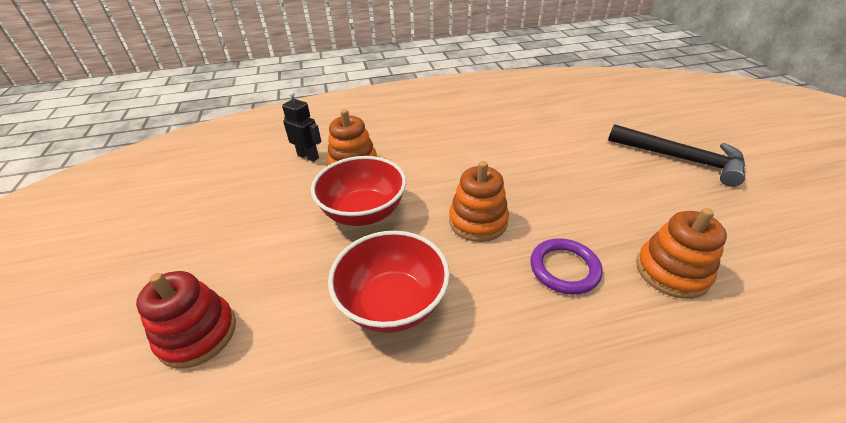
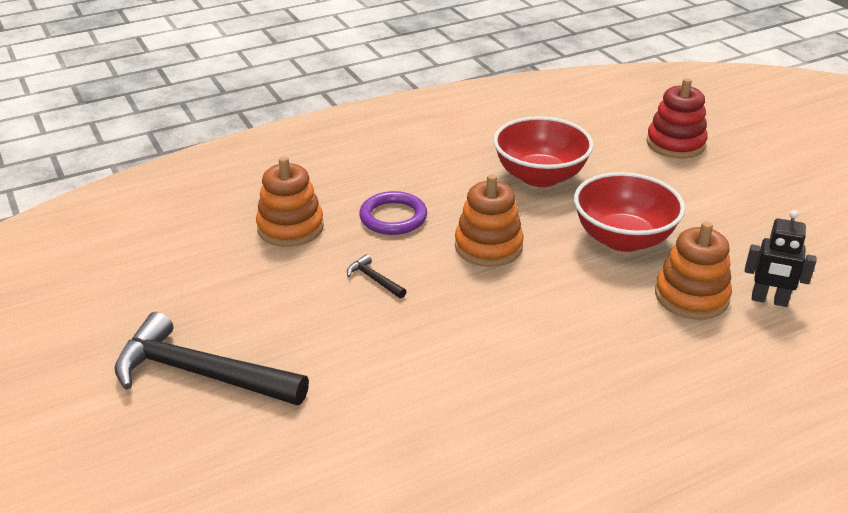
camera: 165 degrees right, 5 degrees down
(576, 205) = (374, 279): none -> black hammer

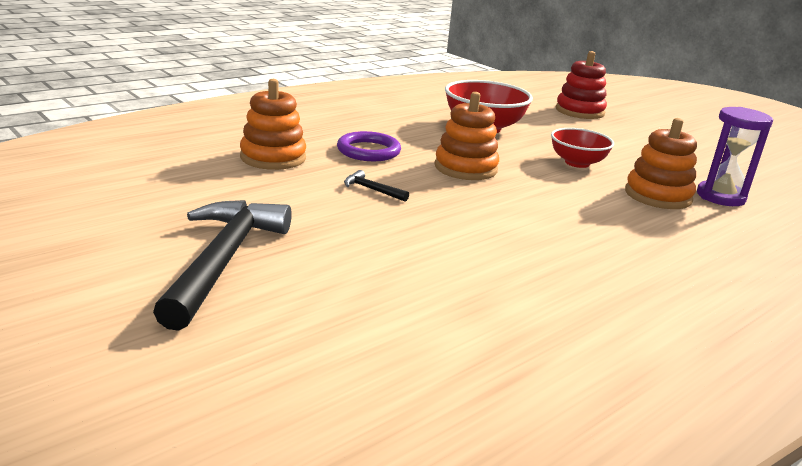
camera: 15 degrees left, 10 degrees down
(201, 374) = (223, 261): black hammer -> black hammer turned 90 degrees clockwise
(623, 239) = (577, 163): red bowl -> red bowl, size x0.65
(769, 300) = (720, 197): black robot -> purple hourglass

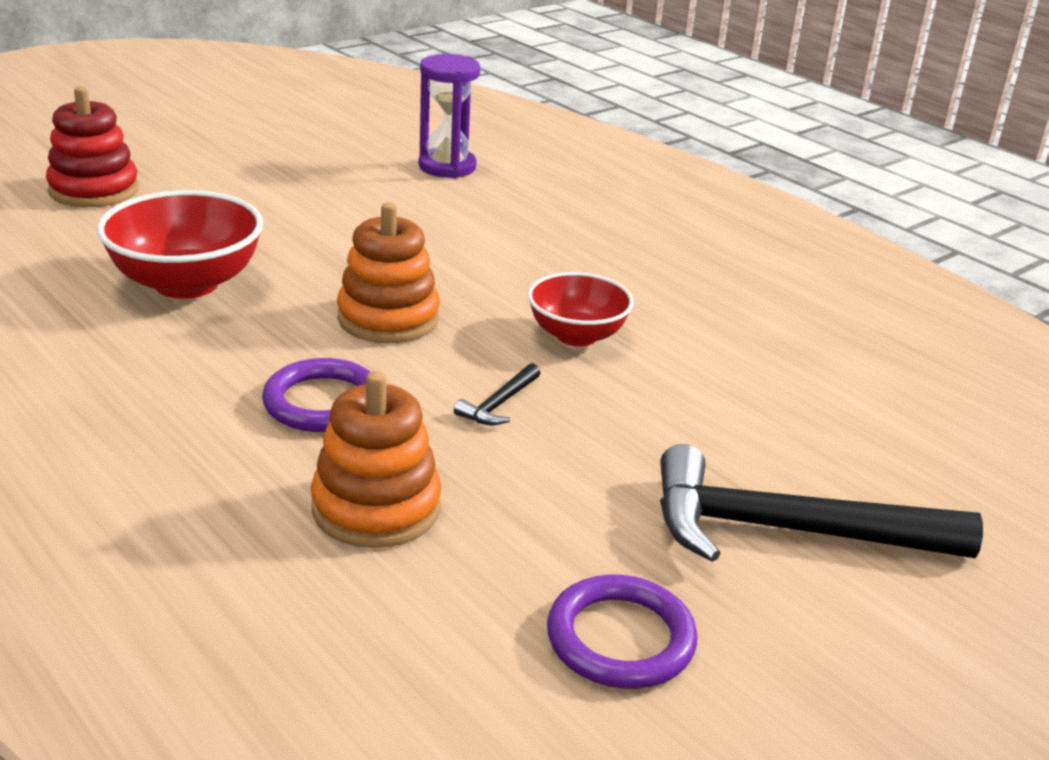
camera: 90 degrees left, 5 degrees up
(149, 200) = (620, 638): none -> purple ring
(577, 163) = (347, 231): red bowl -> red bowl (576, 335)
(657, 196) = (455, 201): orange stacking toy -> none

